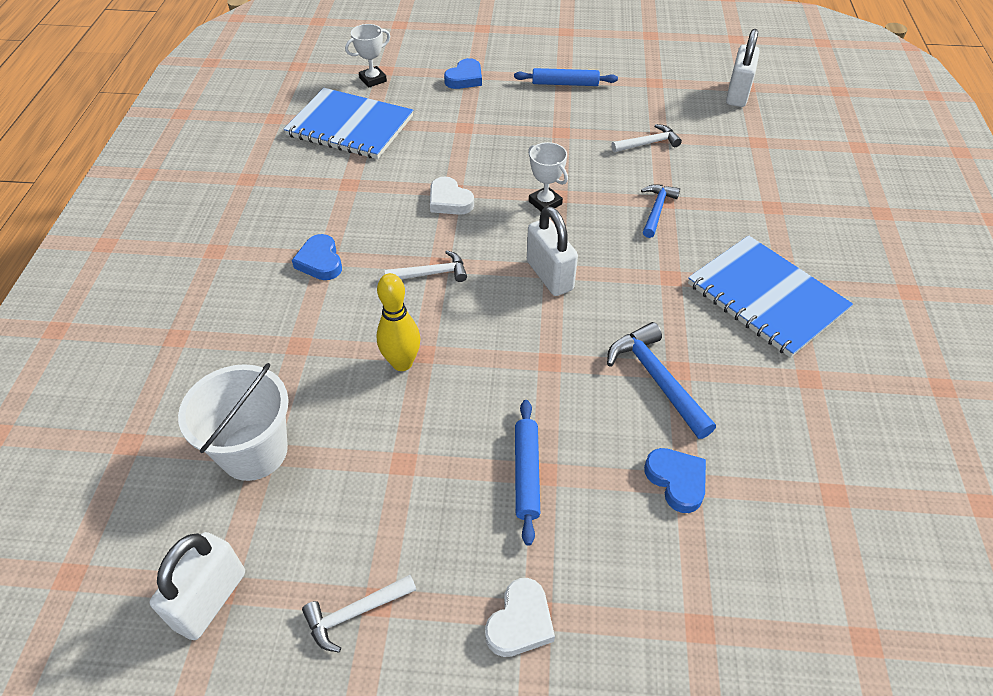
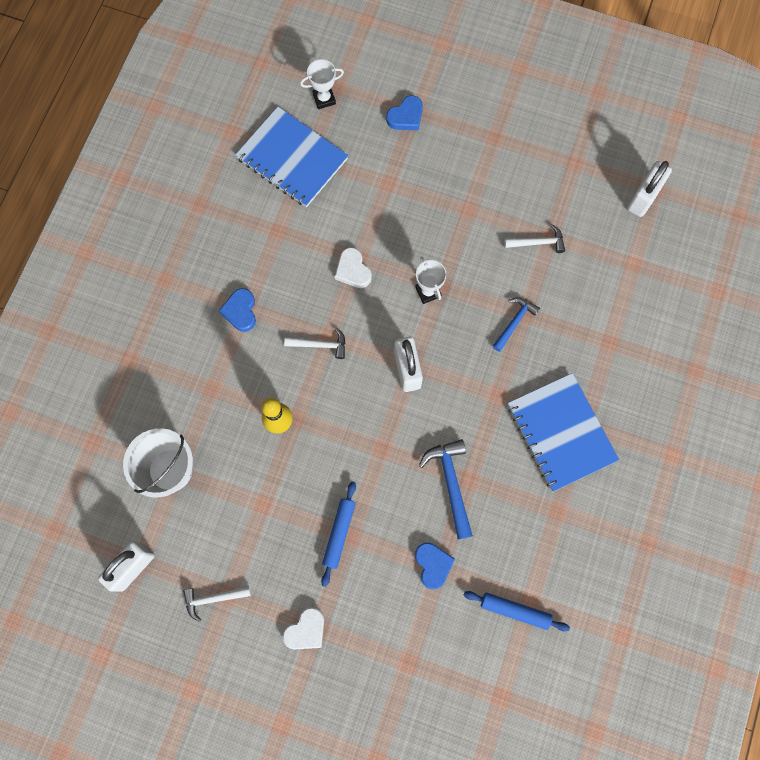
camera: 15 degrees right, 25 degrees up
(565, 84) = (493, 145): blue rolling pin -> blue rolling pin (515, 611)

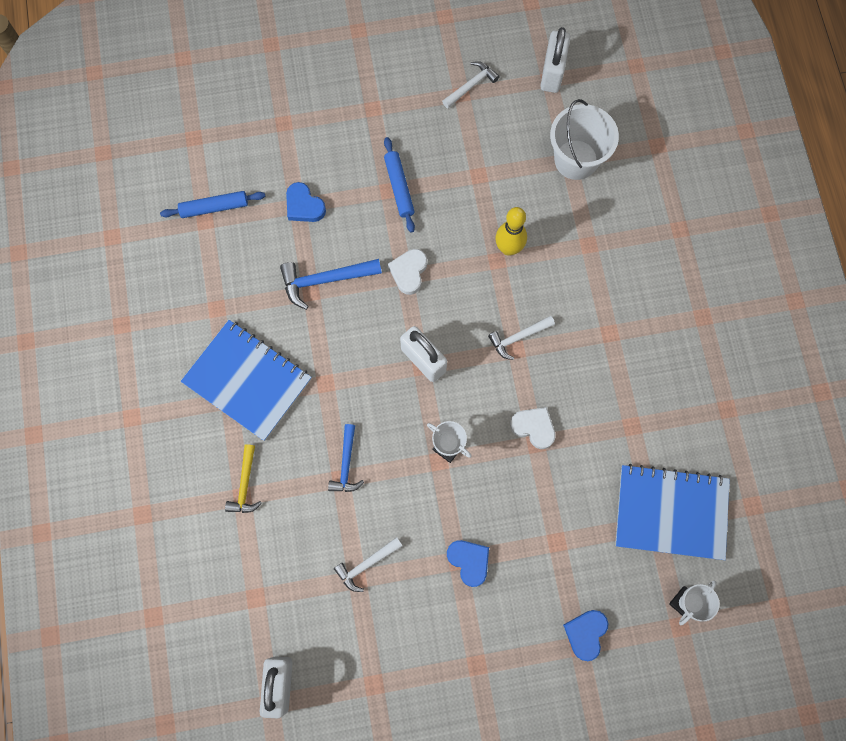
camera: 150 degrees right, 0 degrees up
(240, 311) = (612, 327): blue heart -> blue heart (469, 561)
(306, 630) = (381, 102): white heart -> white heart (409, 272)
(451, 483) = (325, 280): blue hammer -> blue hammer turned 120 degrees clockwise
(602, 350) = (245, 484): none -> yellow hammer

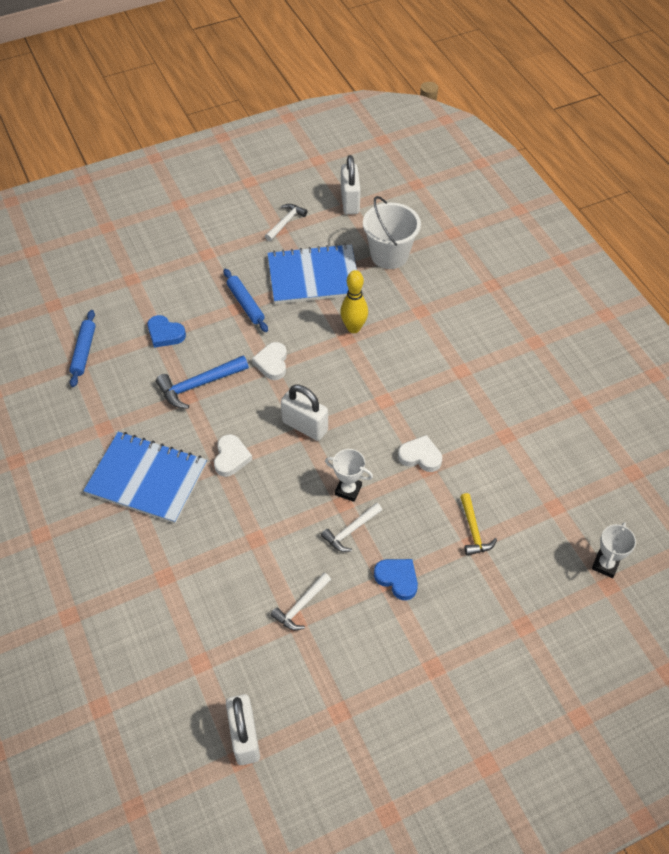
camera: 15 degrees left, 20 degrees down
(214, 207) = (84, 352): blue rolling pin -> blue rolling pin turned 60 degrees counterclockwise
(245, 484) = (165, 565): yellow hammer -> yellow hammer (473, 530)
(338, 378) = (231, 458): none -> white heart
(346, 464) = (258, 525): blue hammer -> none
(518, 337) = (384, 391): white hammer -> white hammer (350, 531)
(585, 633) = (526, 613): blue heart -> none
(671, 512) = (565, 494): blue notebook -> blue notebook (313, 276)

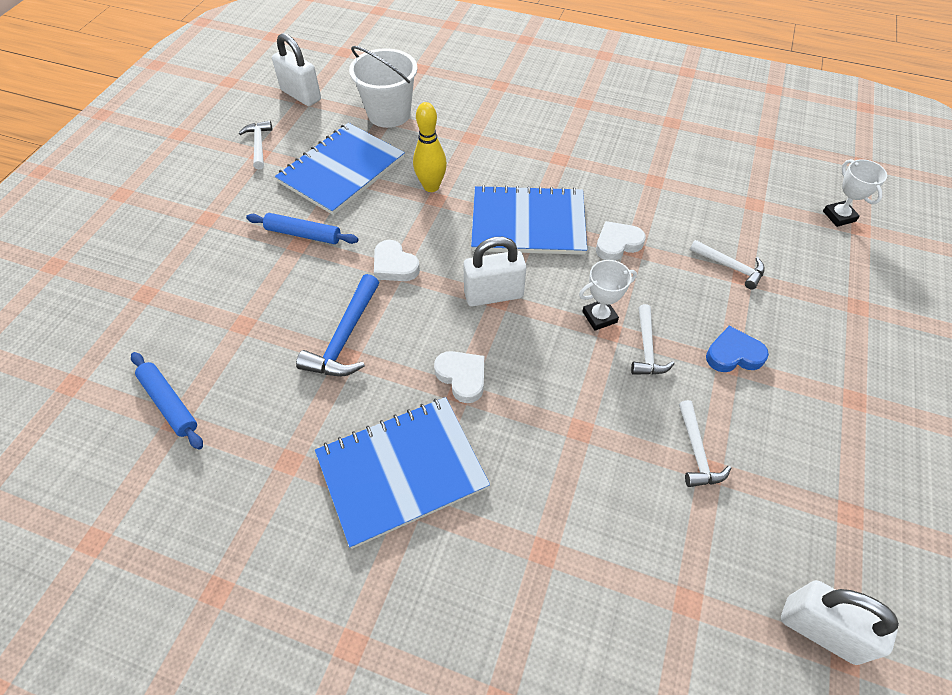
camera: 45 degrees left, 0 degrees up
(165, 334) = (249, 318): blue heart -> none
(382, 398) = (528, 223): none -> blue notebook
(473, 530) = (730, 267): yellow hammer -> white hammer

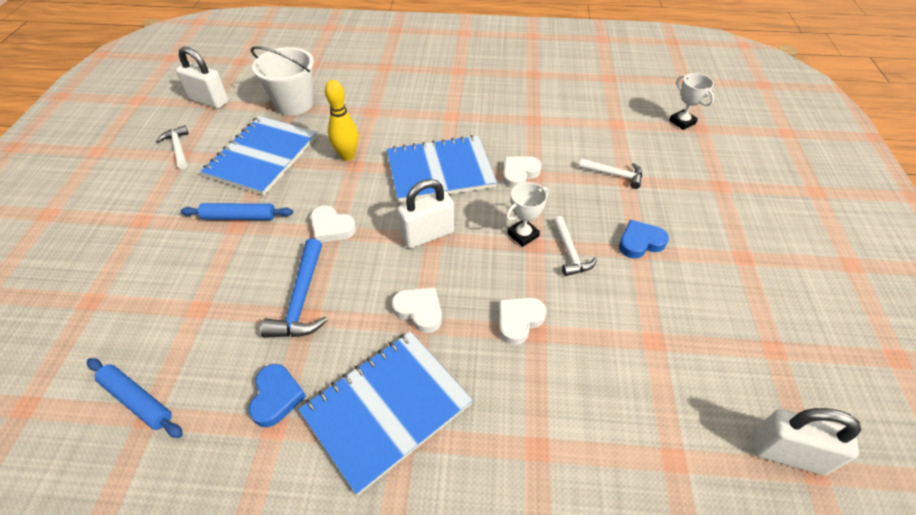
camera: 15 degrees left, 5 degrees down
(298, 432) = (276, 397): none -> blue heart
(565, 413) = (519, 321): none -> white heart
(696, 452) = (638, 328): white hammer -> none

